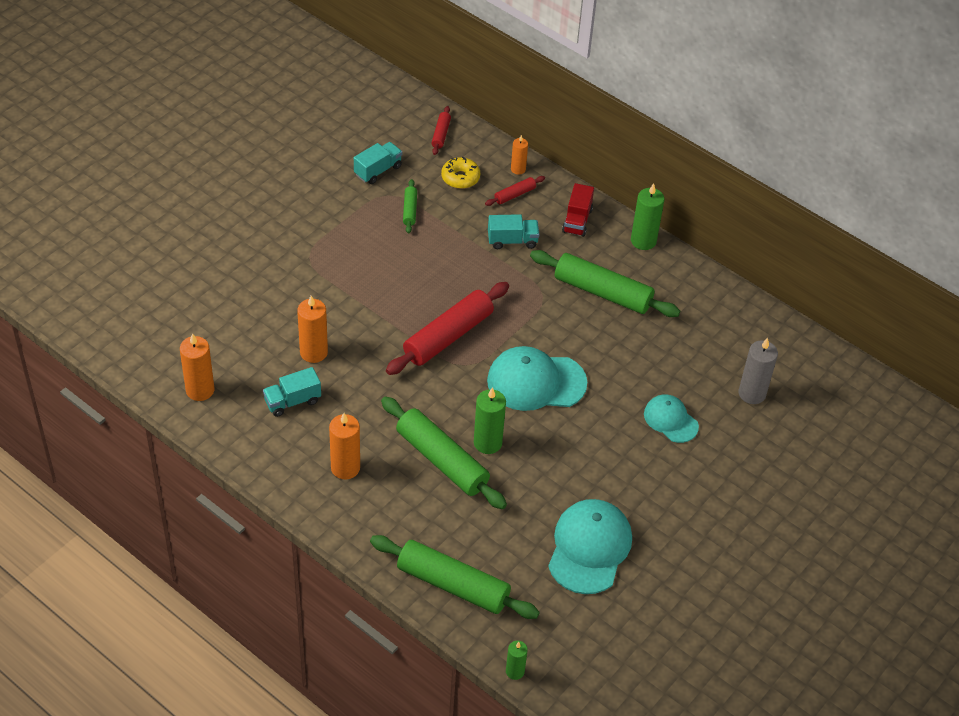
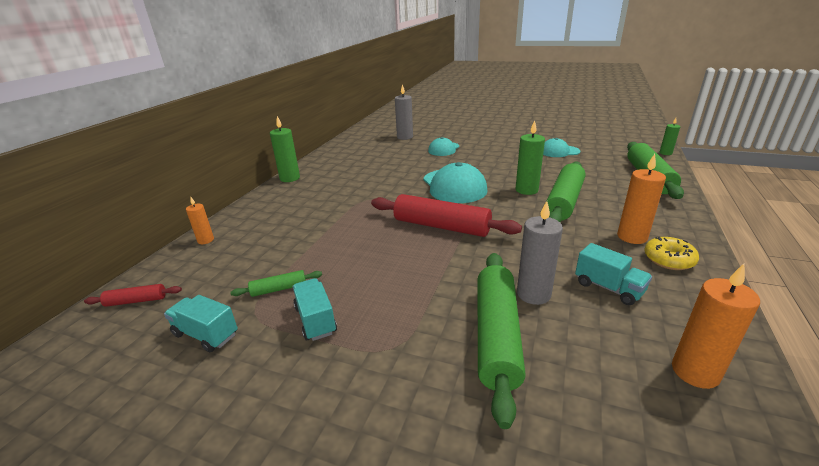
camera: 105 degrees left, 20 degrees down
(313, 352) = (533, 294): orange candle -> grey candle
(460, 178) = (219, 269): yellow donut -> yellow donut (668, 260)
(512, 241) = (308, 223): turquoise truck -> turquoise truck (316, 320)
(515, 195) = (244, 234): red rolling pin -> none
(577, 220) = (274, 203): red truck -> none
(589, 548) = (559, 151): turquoise cap -> turquoise cap, size x0.59
(602, 292) = (350, 181): green rolling pin -> green rolling pin (497, 335)

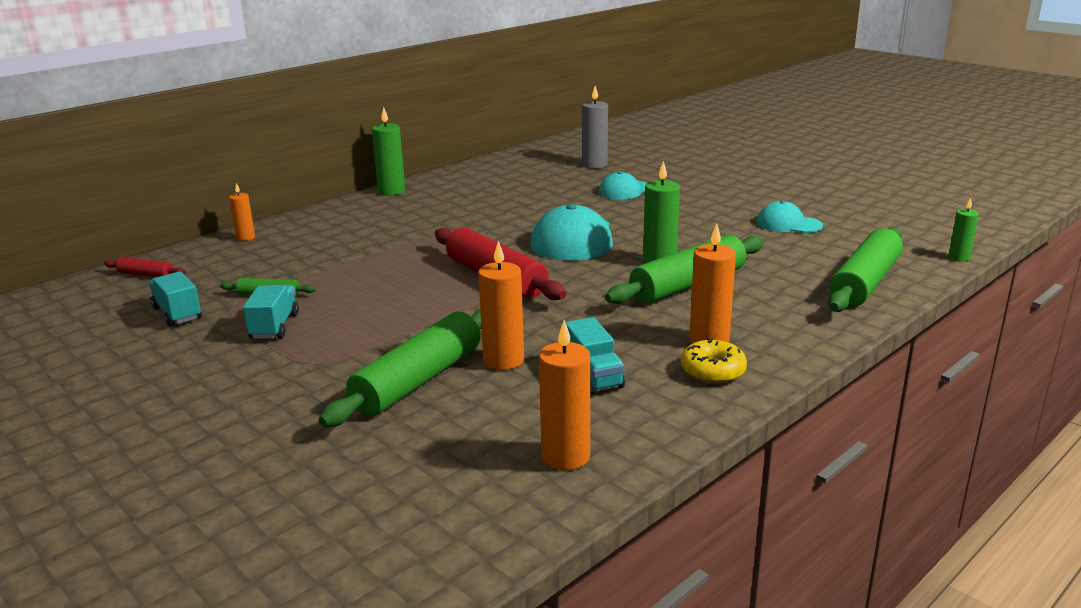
camera: 25 degrees right, 5 degrees down
(533, 294) = (503, 360): grey candle -> orange candle

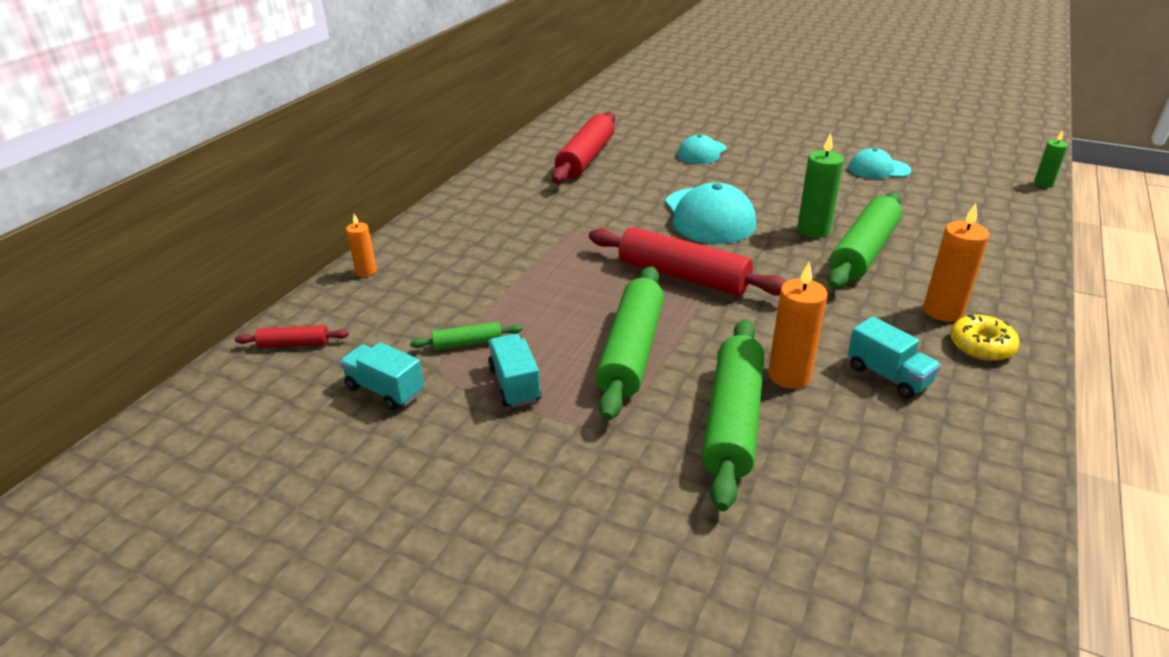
camera: 20 degrees left, 10 degrees up
(391, 191) = (471, 186): green candle -> none
(512, 183) = (586, 158): none -> red rolling pin
(565, 456) = (959, 478): orange candle -> none
(594, 165) = (644, 126): grey candle -> none
(864, 283) = (1001, 223): green rolling pin -> green rolling pin (631, 351)

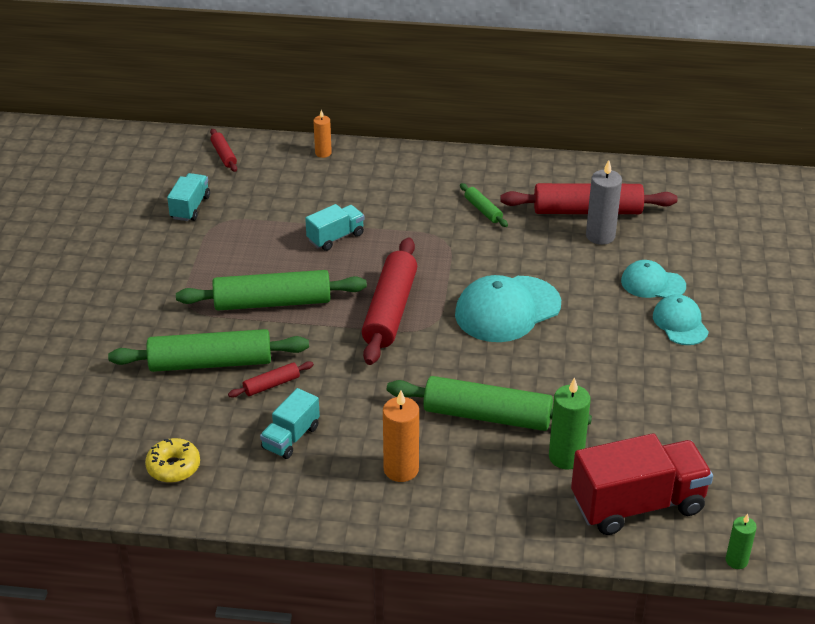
camera: 70 degrees right, 5 degrees up
(467, 343) = (252, 226): green rolling pin -> green rolling pin (483, 210)
(515, 384) = (215, 258): turquoise truck -> turquoise truck (335, 237)
(625, 160) = (600, 236): none -> grey candle
(789, 376) = (271, 385): orange candle -> red rolling pin
(813, 230) = (514, 380): green candle -> green candle (566, 457)
(878, 169) = (692, 419): turquoise cap -> turquoise cap (680, 323)
(981, 346) = (354, 492): yellow donut -> yellow donut (173, 467)
(984, 207) = (637, 505): none -> red truck

